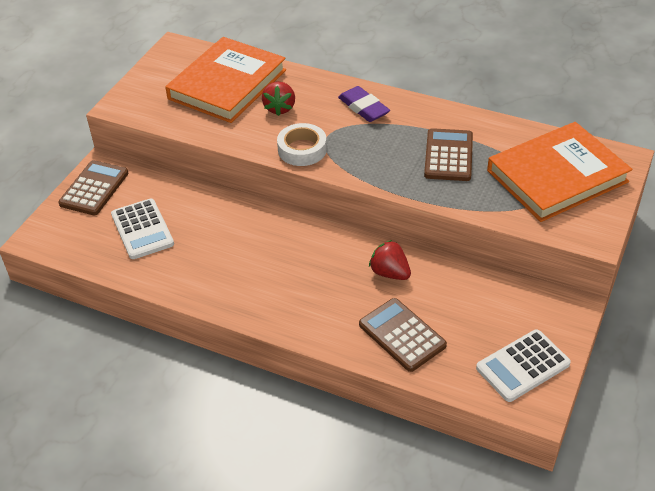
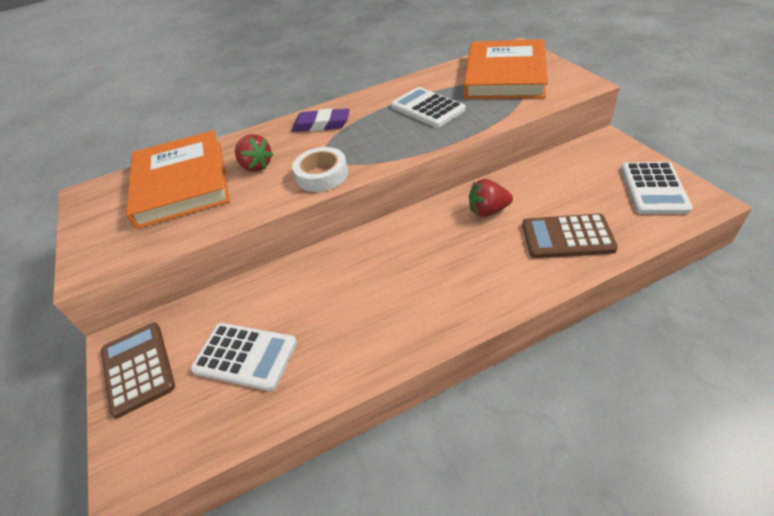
camera: 45 degrees left, 0 degrees up
(448, 156) = (427, 108): brown calculator -> white calculator

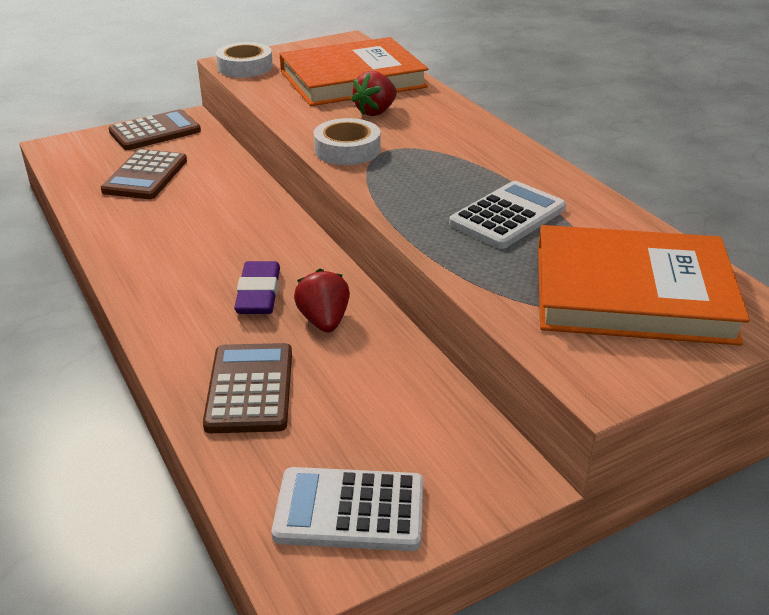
camera: 80 degrees right, 10 degrees down
(108, 257) = (245, 67): none -> white tape
(245, 356) = (145, 176): white calculator -> brown calculator
(321, 124) = (466, 141): purple eraser -> purple eraser (259, 294)

